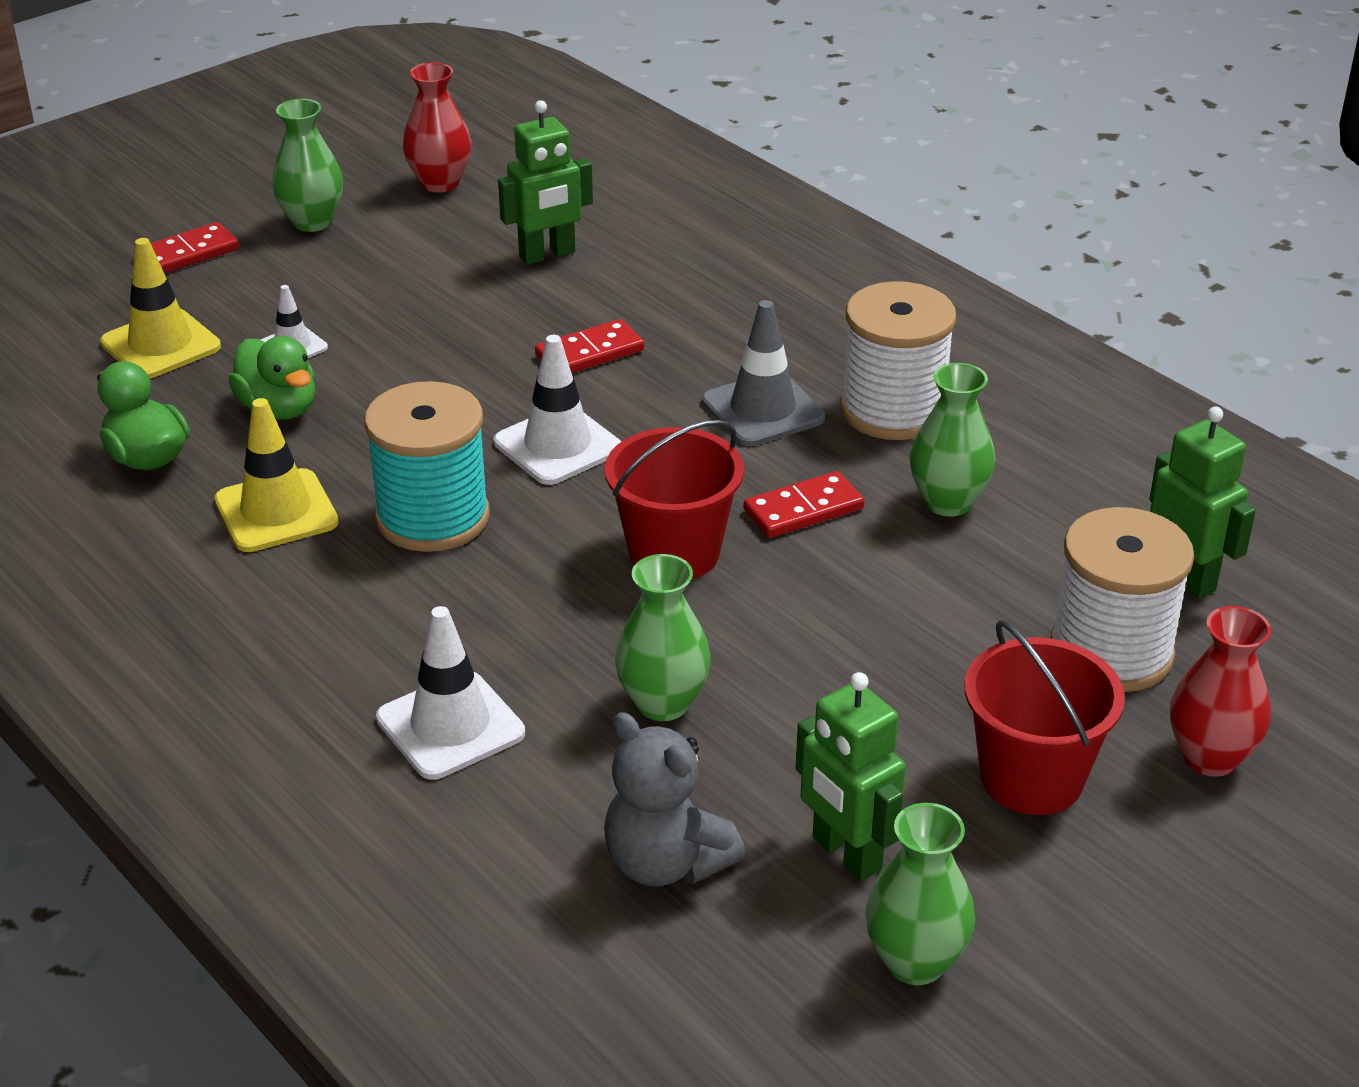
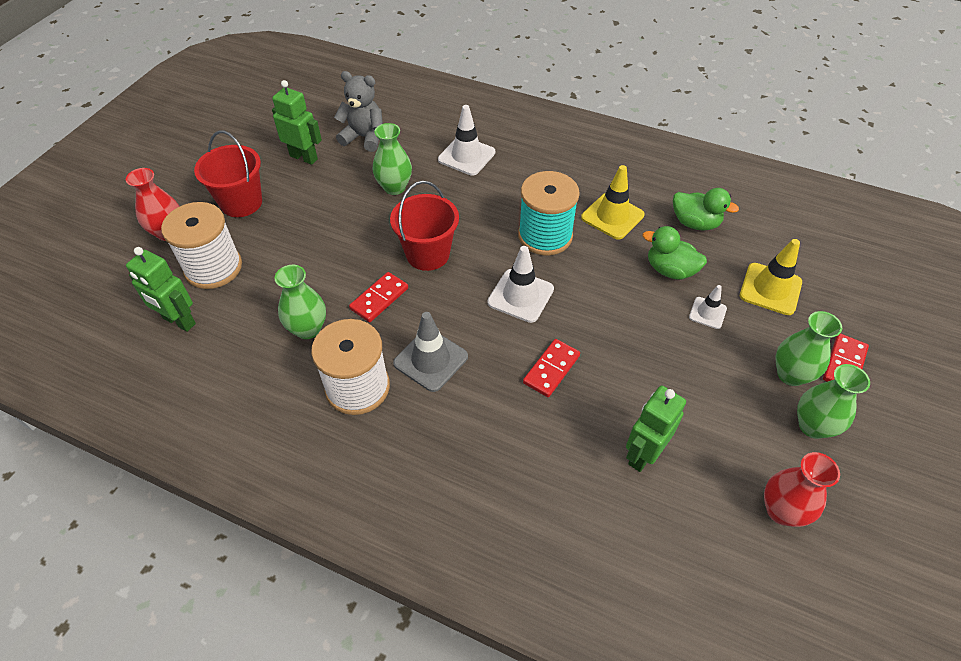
camera: 155 degrees right, 15 degrees up
(915, 962) = (271, 134): green vase -> green vase (790, 375)

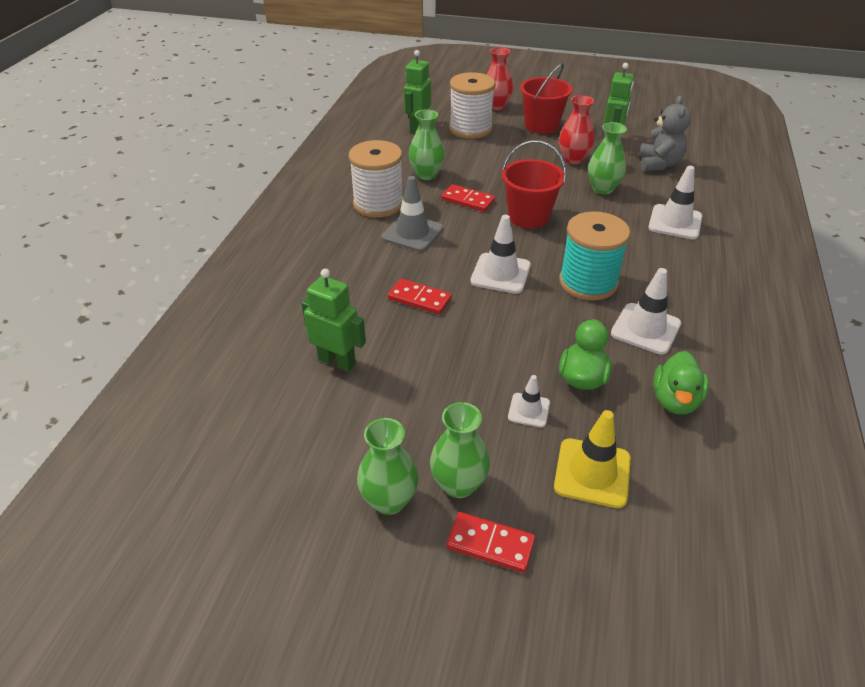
camera: 80 degrees right, 10 degrees down
(612, 216) = (645, 329): yellow traffic cone -> white traffic cone
(781, 511) = (282, 463): red vase -> red vase (573, 159)

